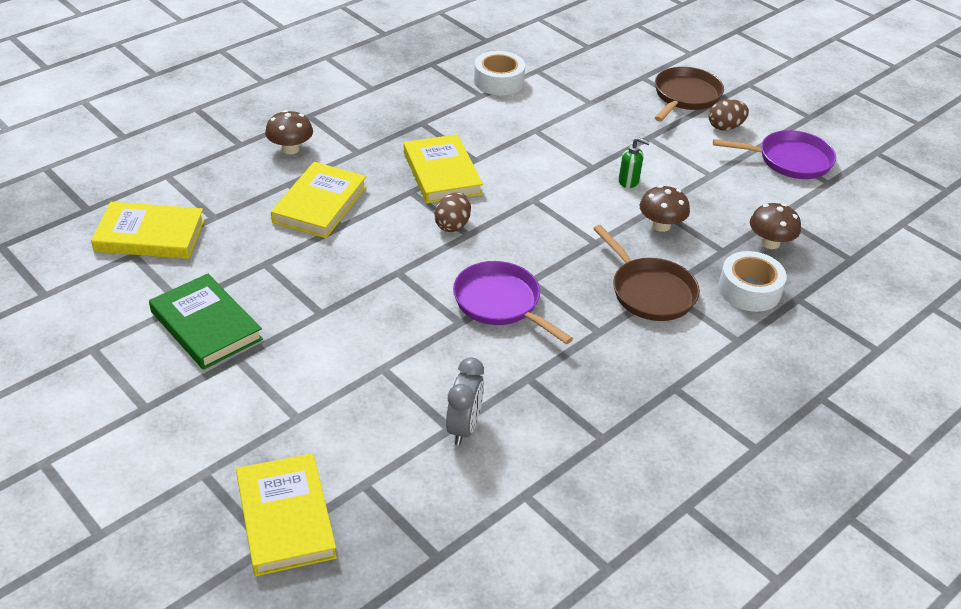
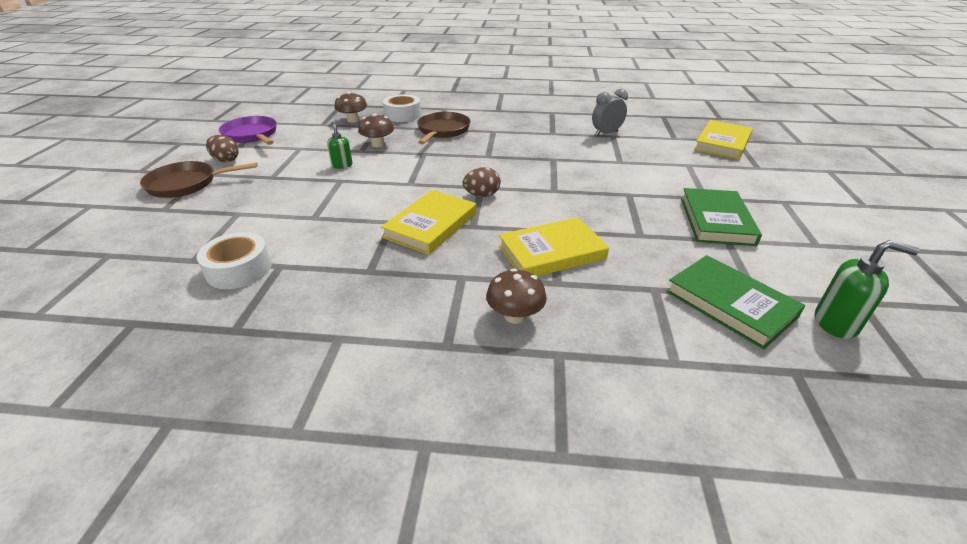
camera: 130 degrees left, 5 degrees down
(63, 261) = (836, 323): none -> green soap dispenser
(150, 235) = (730, 304): yellow book -> green book
(500, 303) = (519, 156): purple pan -> none

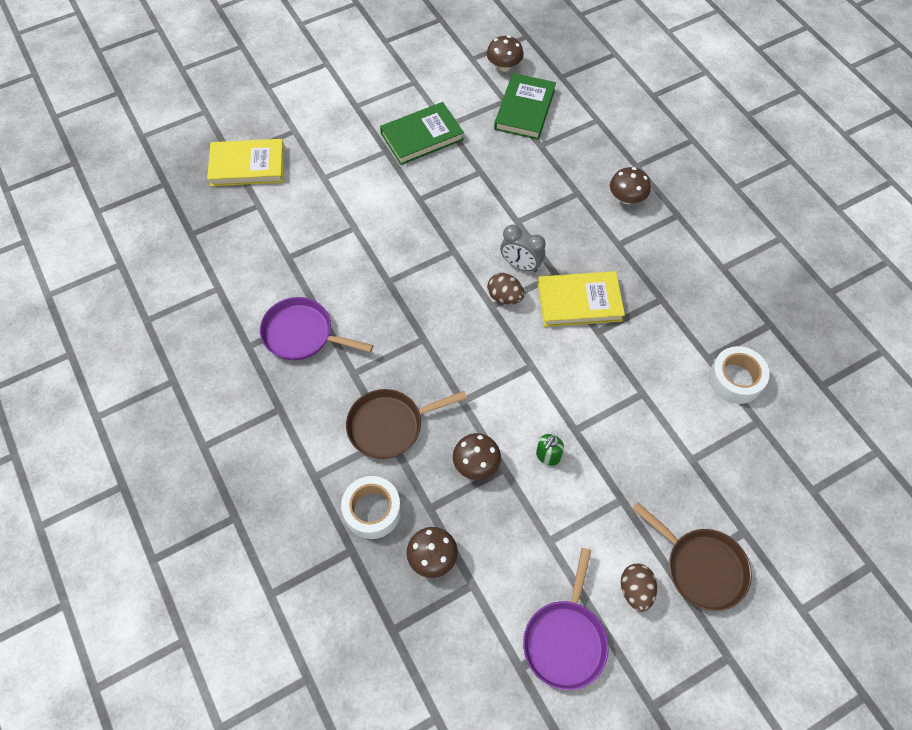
camera: 125 degrees left, 25 degrees up
(542, 125) = (302, 334): none -> purple pan
(551, 252) = (547, 210): yellow book -> none
(606, 133) = (285, 265): grey clock -> grey clock (520, 265)
(836, 323) = (504, 66): green soap dispenser -> brown mushroom

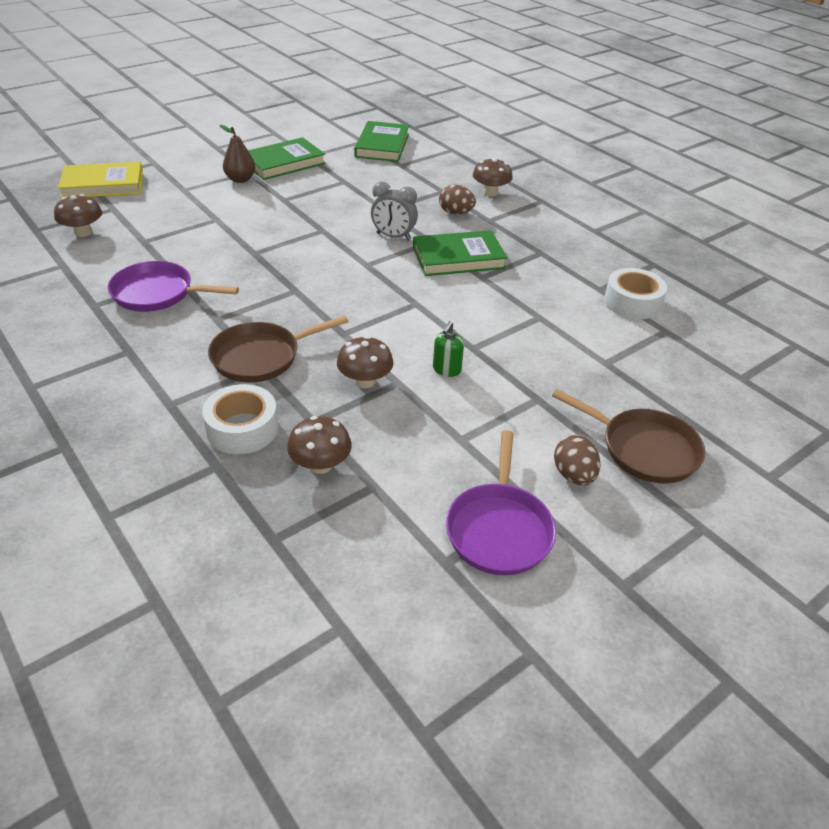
camera: 10 degrees left, 20 degrees down
(378, 163) = (240, 179): none -> brown pear
(504, 66) = (359, 123): brown mushroom -> brown mushroom (83, 232)
(504, 297) = (380, 258): brown egg -> brown egg (456, 213)
(579, 302) = (458, 258): yellow book -> green book

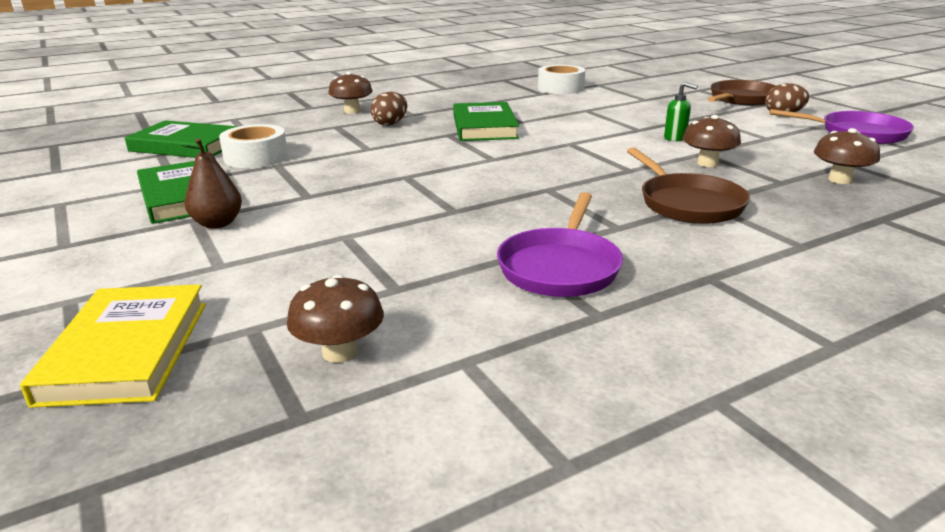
camera: 80 degrees left, 15 degrees down
(242, 428) = (815, 209): white tape -> white tape (256, 157)
(393, 237) = (433, 147): grey clock -> none

